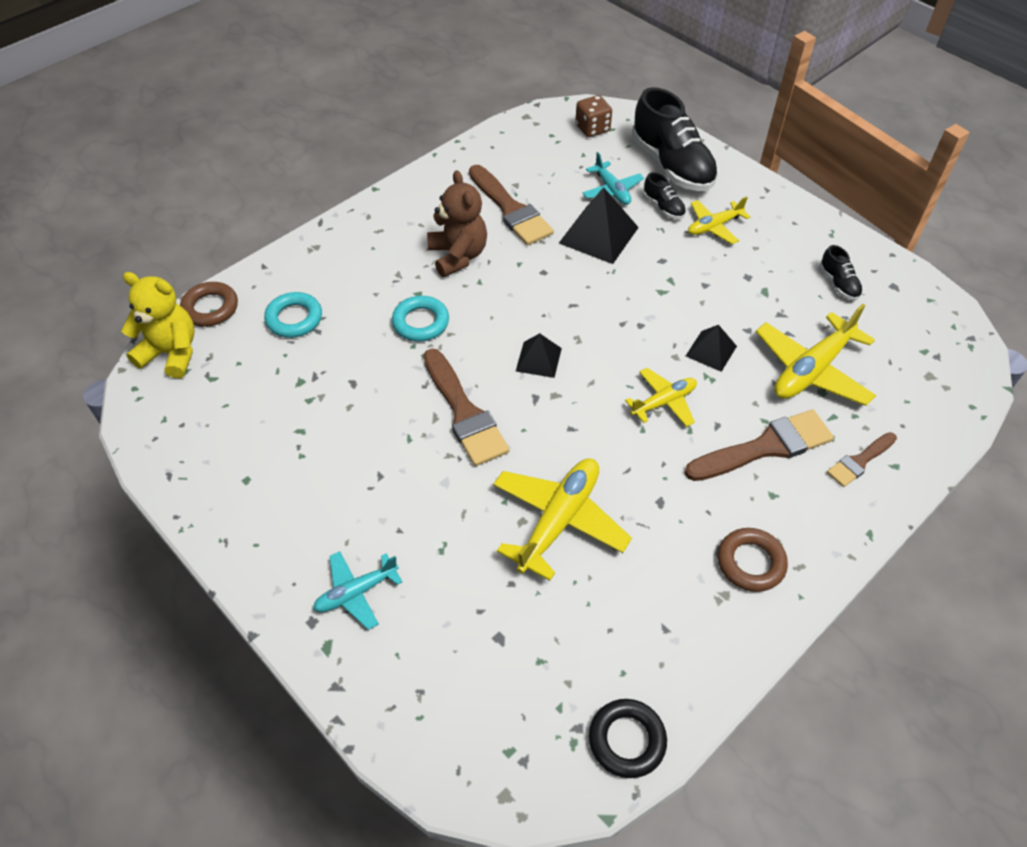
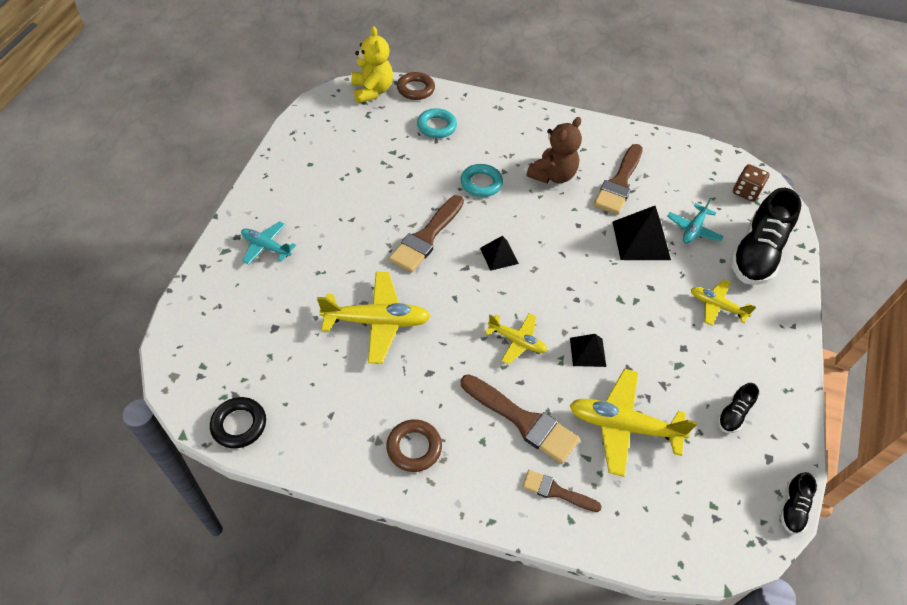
camera: 55 degrees right, 0 degrees up
(663, 207) = (706, 266): black shoe -> black shoe (792, 508)

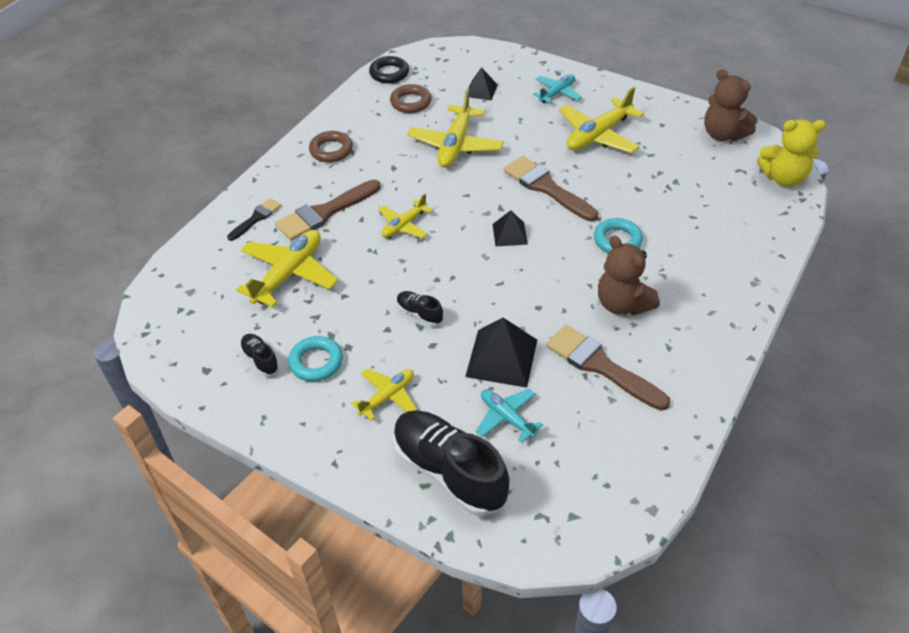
camera: 110 degrees right, 5 degrees down
(318, 124) = (723, 134): none -> brown teddy bear
(336, 207) = (598, 135): none -> yellow plane
(415, 89) = (789, 213): brown ring -> brown ring (410, 102)
(436, 126) = (717, 220): turquoise ring -> turquoise ring (316, 362)
(556, 491) = (256, 218): brown brush -> black brush
(587, 352) = (373, 271): black pyramid -> black pyramid (481, 90)
(746, 192) = (562, 509): brown dice -> none
(792, 508) = (155, 367): black shoe -> black shoe (419, 313)

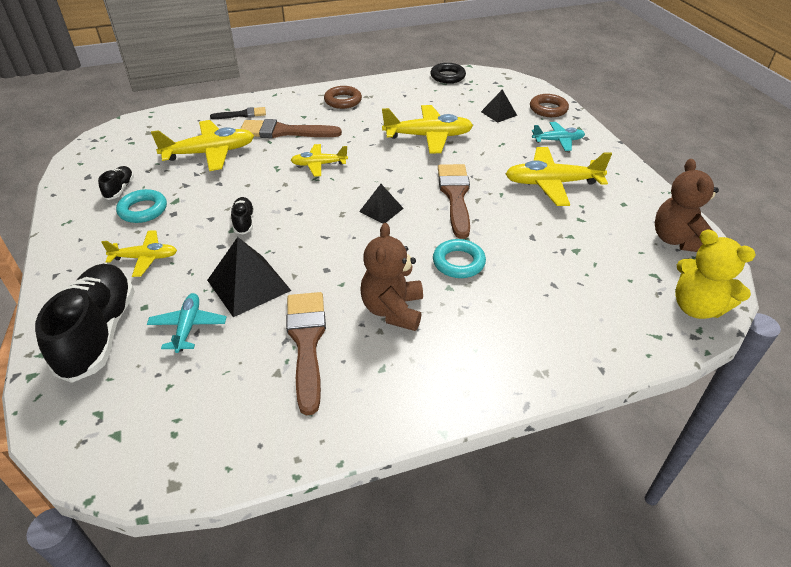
camera: 40 degrees right, 5 degrees down
(410, 102) = (436, 98): brown ring -> brown ring (548, 109)
(455, 145) = (428, 136): yellow plane -> yellow plane turned 150 degrees counterclockwise

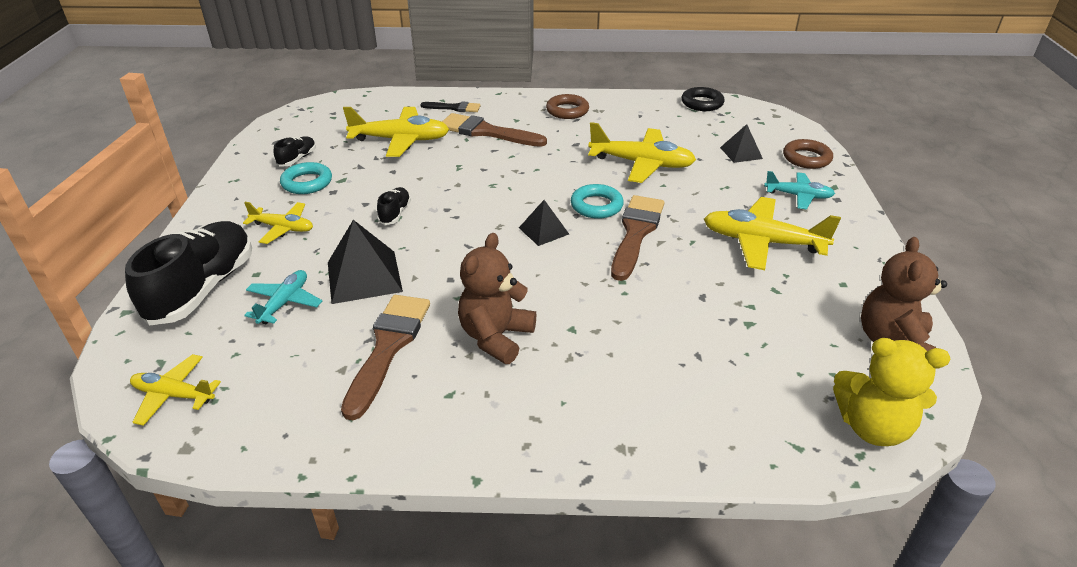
camera: 20 degrees right, 5 degrees down
(319, 165) = (504, 171): yellow plane -> yellow plane (174, 395)
(458, 262) = (598, 305): turquoise ring -> turquoise ring (596, 206)
(696, 307) = (872, 427): yellow teddy bear -> yellow teddy bear turned 45 degrees counterclockwise

